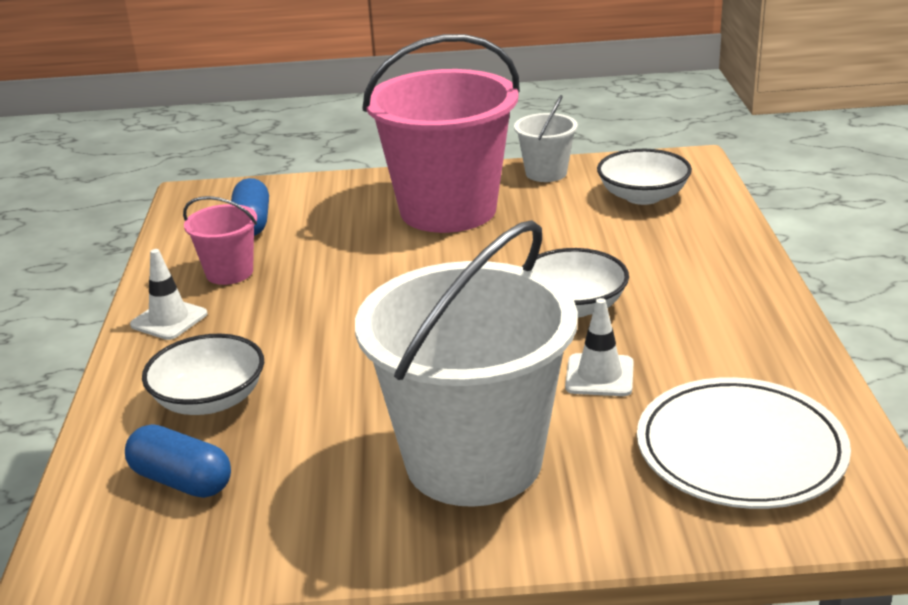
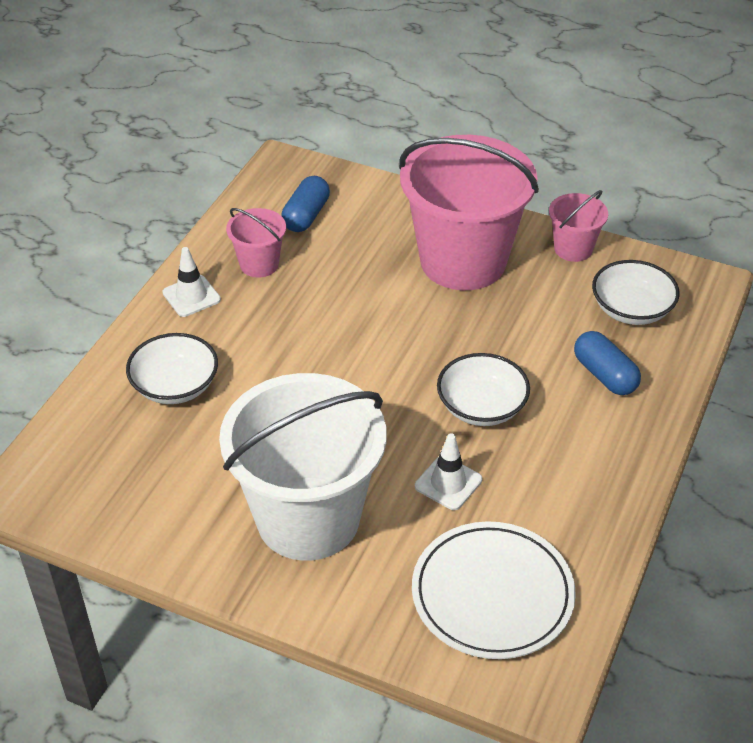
camera: 25 degrees right, 15 degrees up
(181, 481) = (119, 449): blue capsule -> blue capsule (604, 375)
(546, 173) = (573, 249): white bucket -> pink bucket

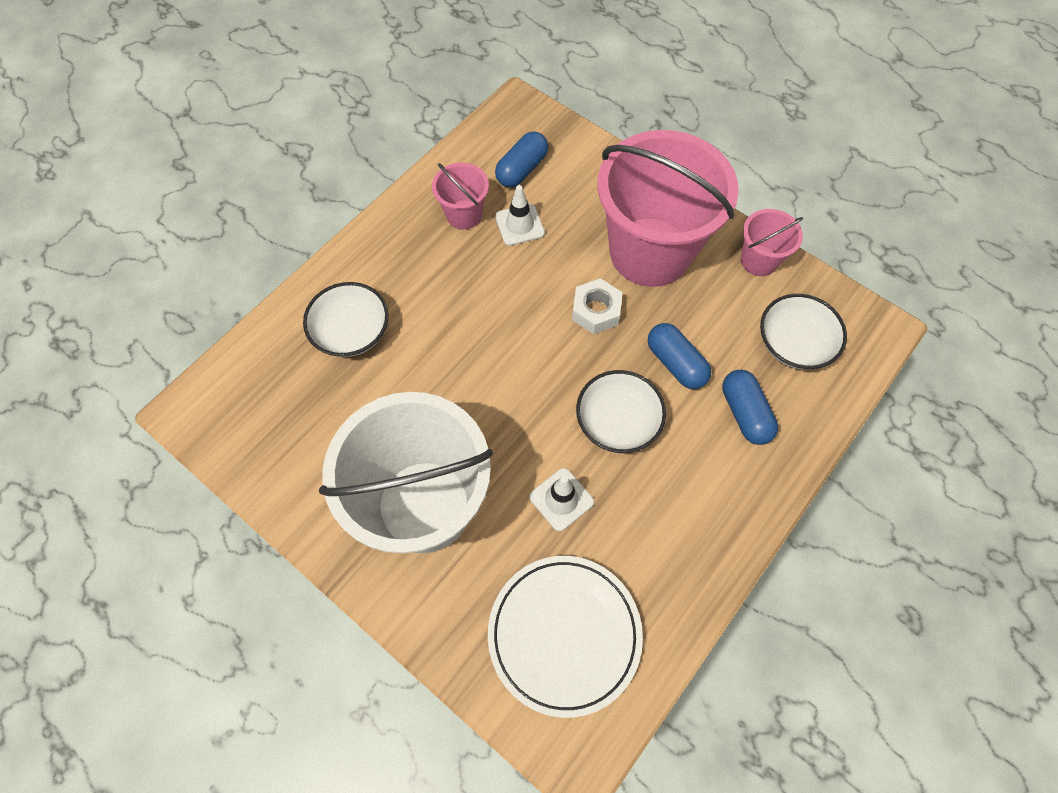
camera: 15 degrees right, 20 degrees up
(191, 296) = (394, 237): white traffic cone -> white traffic cone (519, 225)
(426, 320) = (596, 311): none -> white nut
(522, 348) = (675, 363): none -> blue capsule

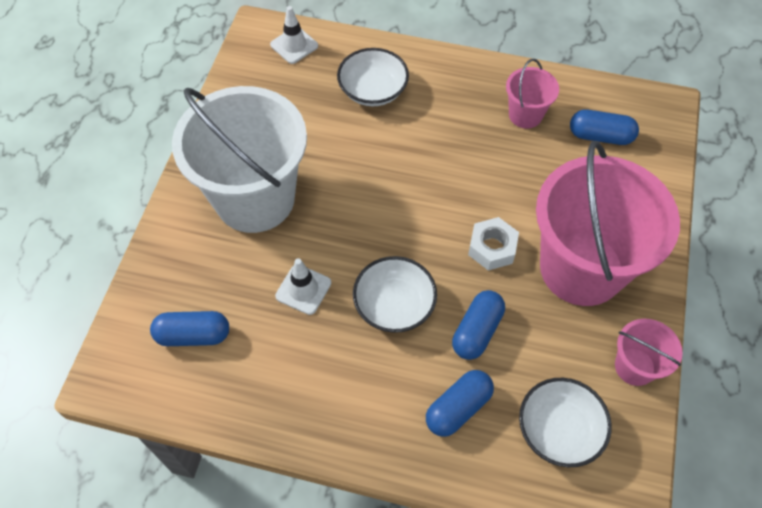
camera: 65 degrees right, 5 degrees down
(519, 225) = (542, 157): white traffic cone -> white traffic cone (294, 45)
(564, 634) = (193, 335): white plate -> blue capsule

